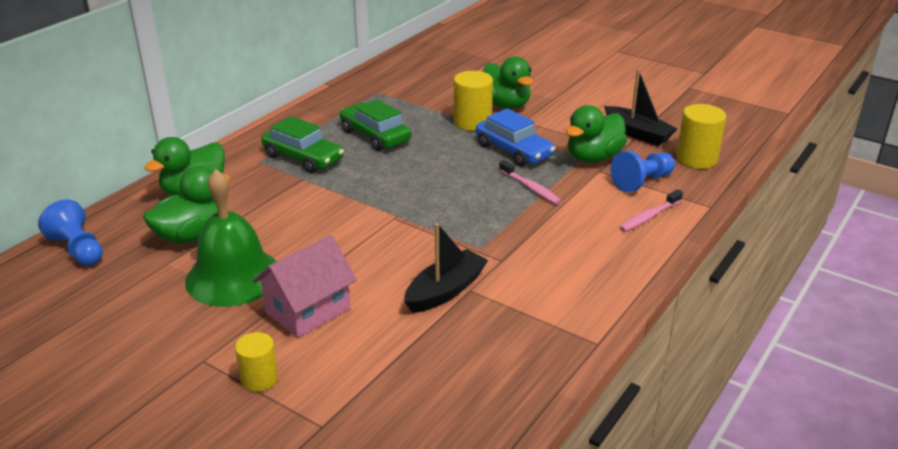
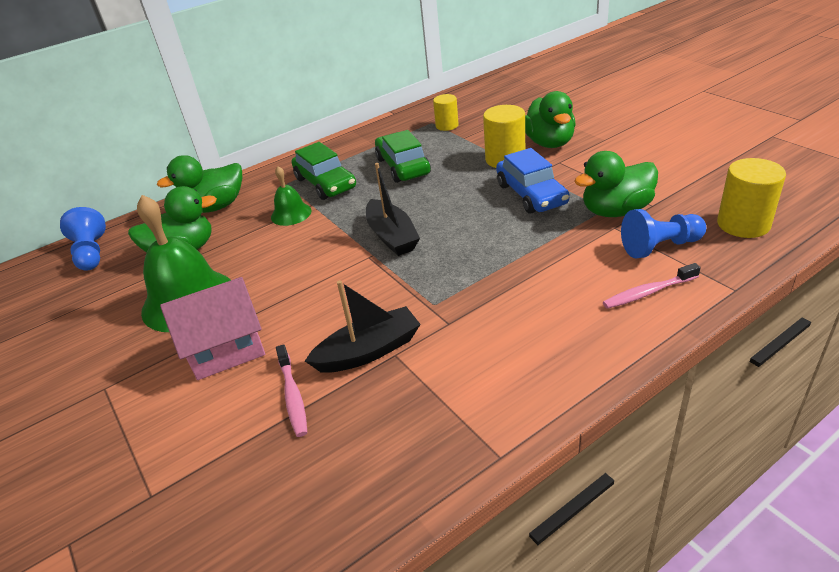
camera: 25 degrees right, 5 degrees up
(259, 379) = (134, 421): yellow cylinder -> yellow cylinder (447, 126)
(286, 189) = (291, 214): none -> green bell
(530, 188) = (526, 239): pink toothbrush -> pink toothbrush (293, 396)
(637, 133) = (682, 186): black boat -> black boat (392, 236)

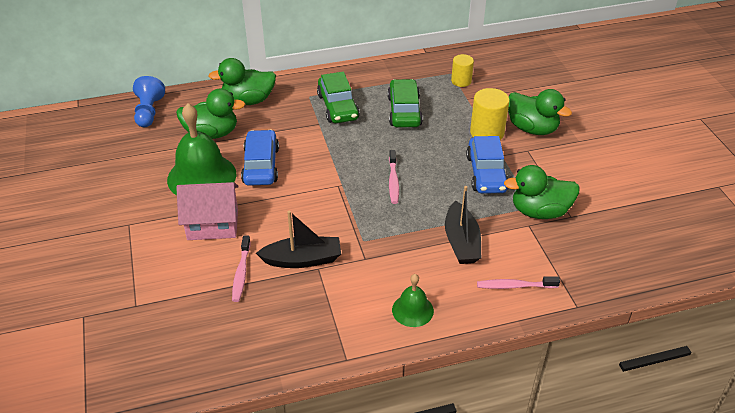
camera: 15 degrees right, 5 degrees up
(261, 265) = (261, 165): none -> blue car
(291, 214) = (300, 127): green bell -> green bell (412, 310)
(392, 236) = (363, 174): black boat -> black boat (461, 242)
(432, 233) = (393, 181): none -> pink toothbrush
(549, 143) = (532, 128): green duck -> green duck turned 60 degrees counterclockwise
(660, 247) = (550, 253): blue pawn -> none
(743, 224) = (626, 258): yellow cylinder -> none

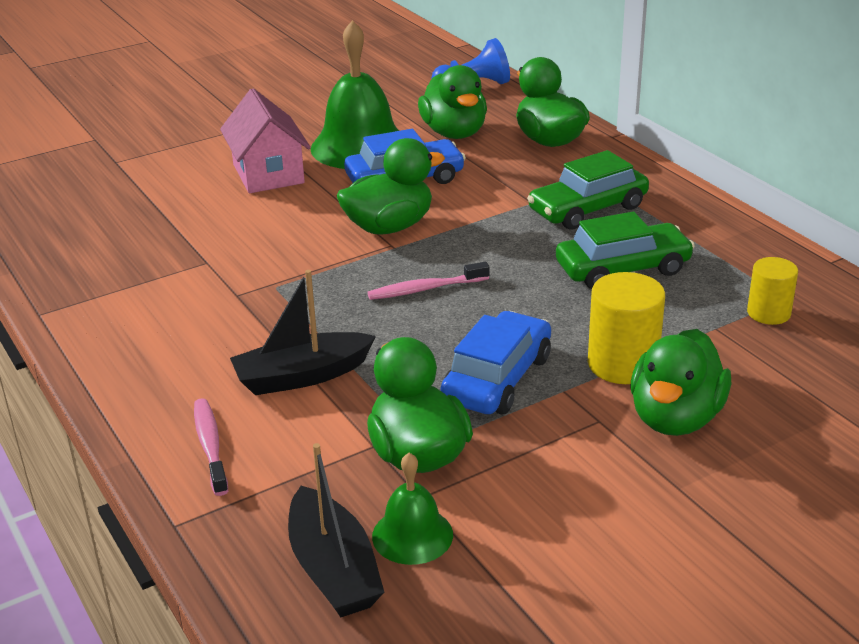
camera: 75 degrees right, 10 degrees down
(241, 273) = (183, 211): pink toothbrush -> none
(302, 259) = (220, 247): black boat -> black boat (333, 569)
(317, 182) = (389, 227): none -> green duck
(412, 310) = (137, 352): green bell -> green bell (412, 535)
(486, 173) = (497, 379): blue car -> blue car turned 135 degrees clockwise

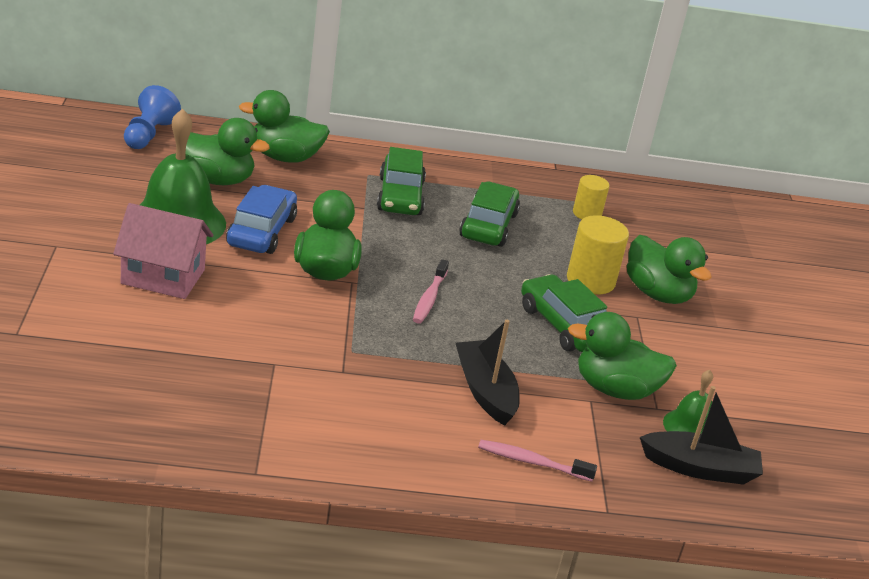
camera: 65 degrees left, 0 degrees up
(302, 376) = (485, 391): black boat -> black boat turned 150 degrees clockwise
(497, 379) = (563, 325): blue car -> green car

